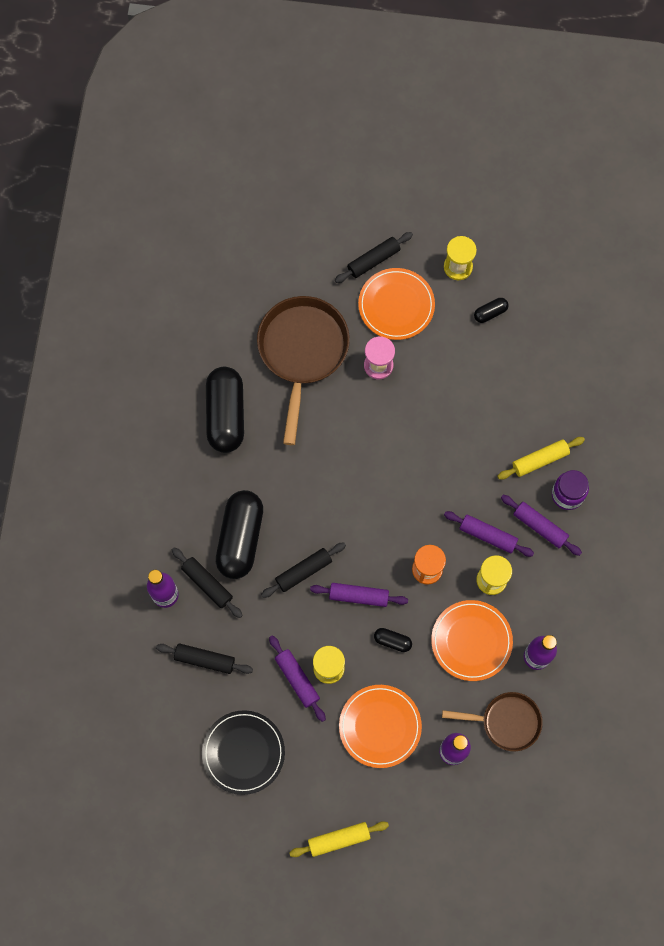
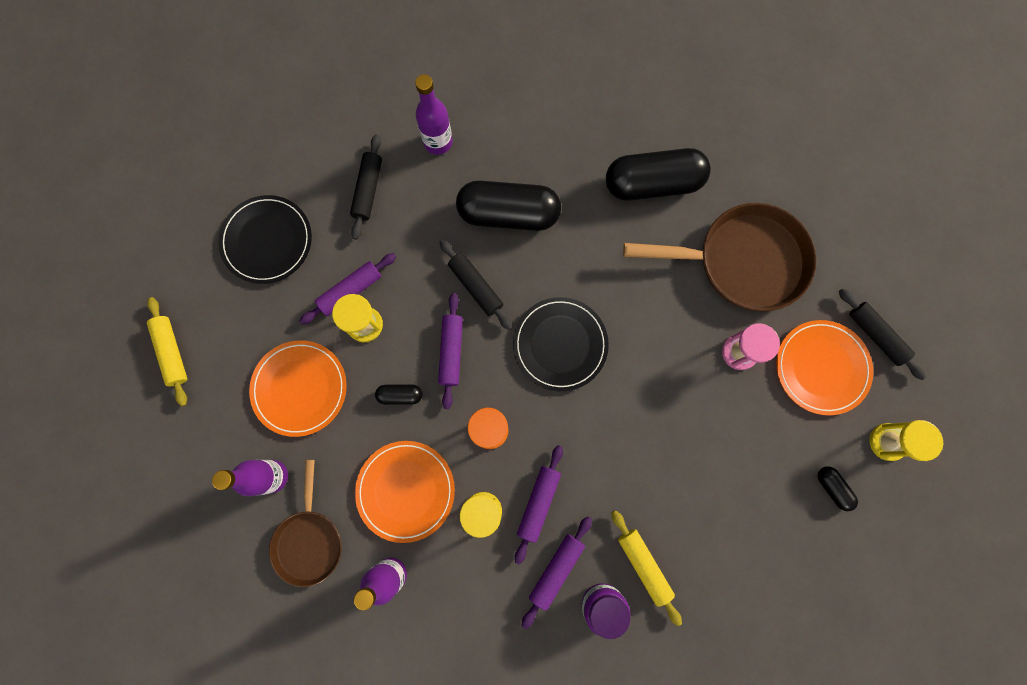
camera: 85 degrees right, 5 degrees up
(207, 584) = (453, 184): black rolling pin -> none
(360, 506) = (560, 344): none -> black plate
(392, 641) = (400, 395): black capsule -> black capsule turned 75 degrees clockwise

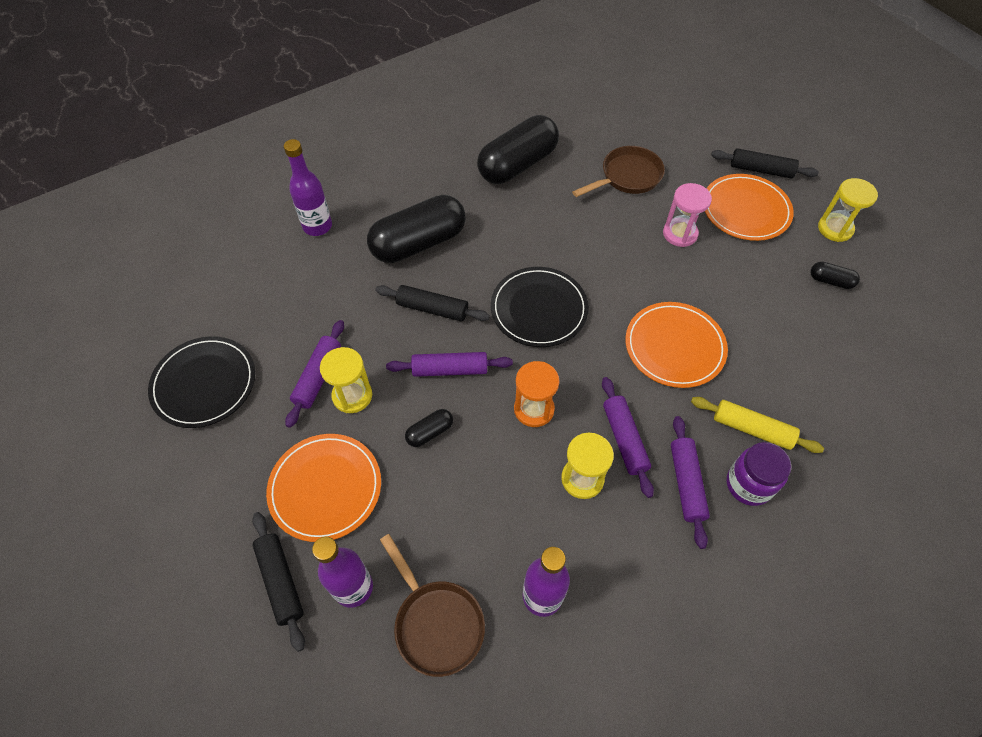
camera: 35 degrees left, 20 degrees down
(172, 352) = (161, 541): yellow rolling pin -> none
(368, 190) = (278, 292): black rolling pin -> black rolling pin (280, 581)
(405, 490) = (497, 510): orange plate -> orange plate (674, 346)
(451, 352) = (450, 369): purple rolling pin -> purple rolling pin turned 60 degrees counterclockwise
(742, 261) = (627, 177): brown pan -> brown pan, size x0.60

